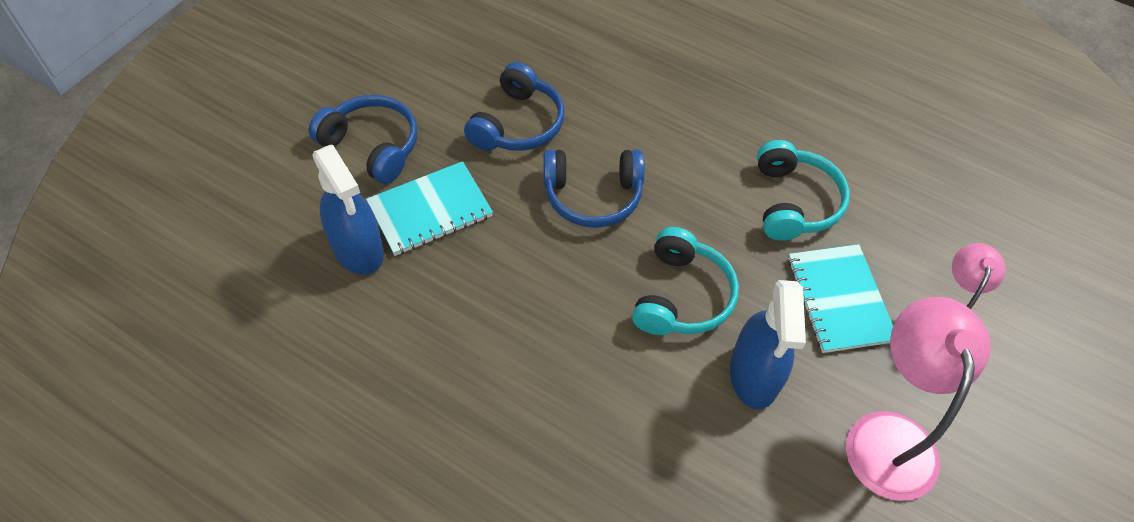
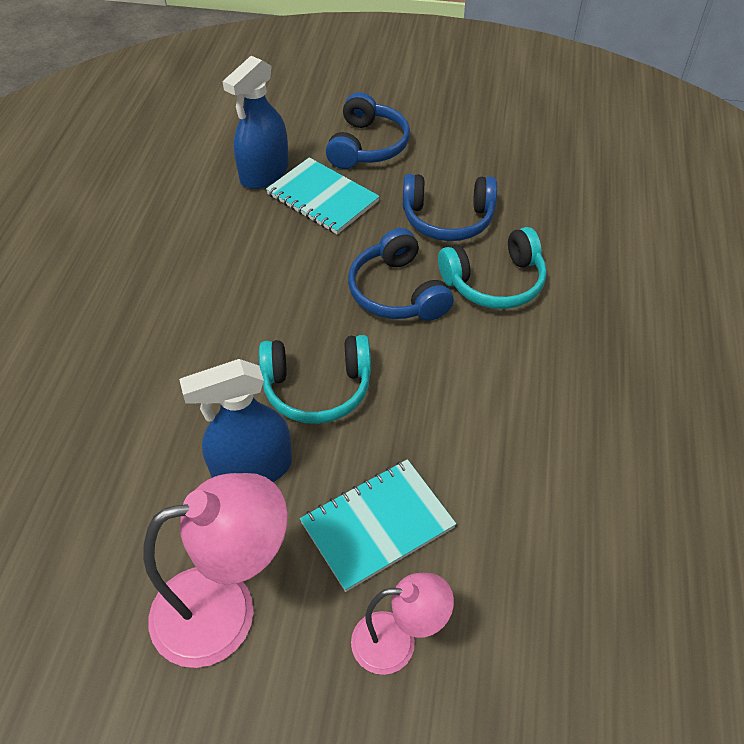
camera: 70 degrees right, 5 degrees down
(794, 202) = (486, 454): turquoise headphones -> turquoise headphones (494, 282)

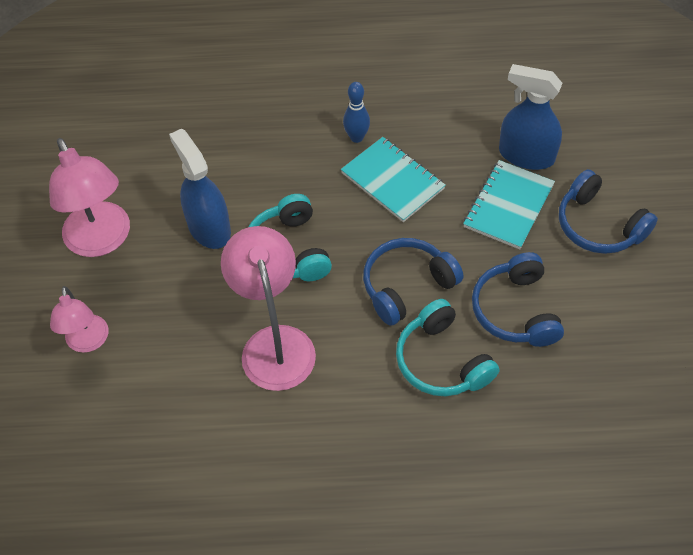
camera: 80 degrees right, 5 degrees up
(175, 298) = (356, 137): none -> blue bowling pin
(367, 146) = (598, 225): blue headphones -> blue headphones turned 45 degrees clockwise
(377, 525) = (174, 314): turquoise notebook -> turquoise notebook (392, 181)
(444, 421) = (274, 343): none -> pink lamp

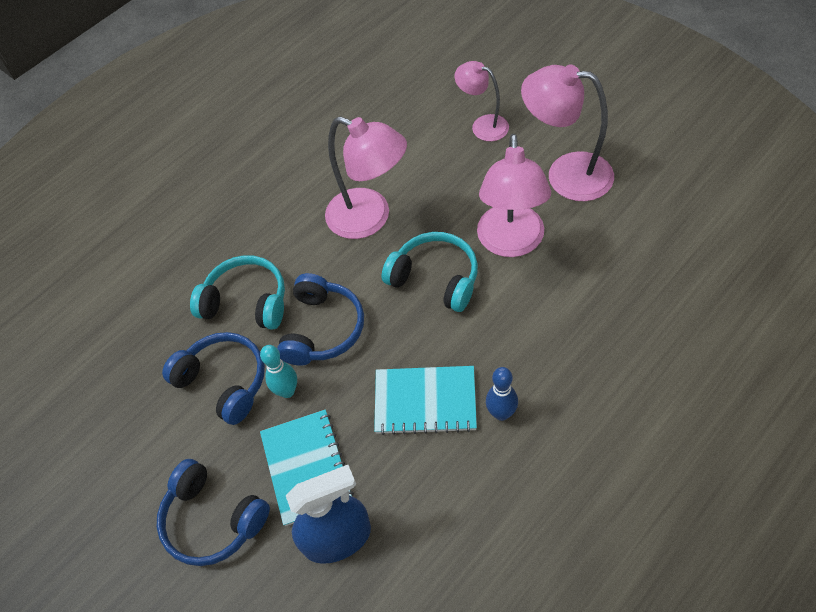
camera: 140 degrees right, 0 degrees up
(209, 228) = (511, 243): blue spray bottle -> pink lamp
(475, 264) = (287, 391): none -> turquoise bowling pin
(598, 225) = (212, 520): blue headphones -> blue headphones turned 150 degrees counterclockwise

